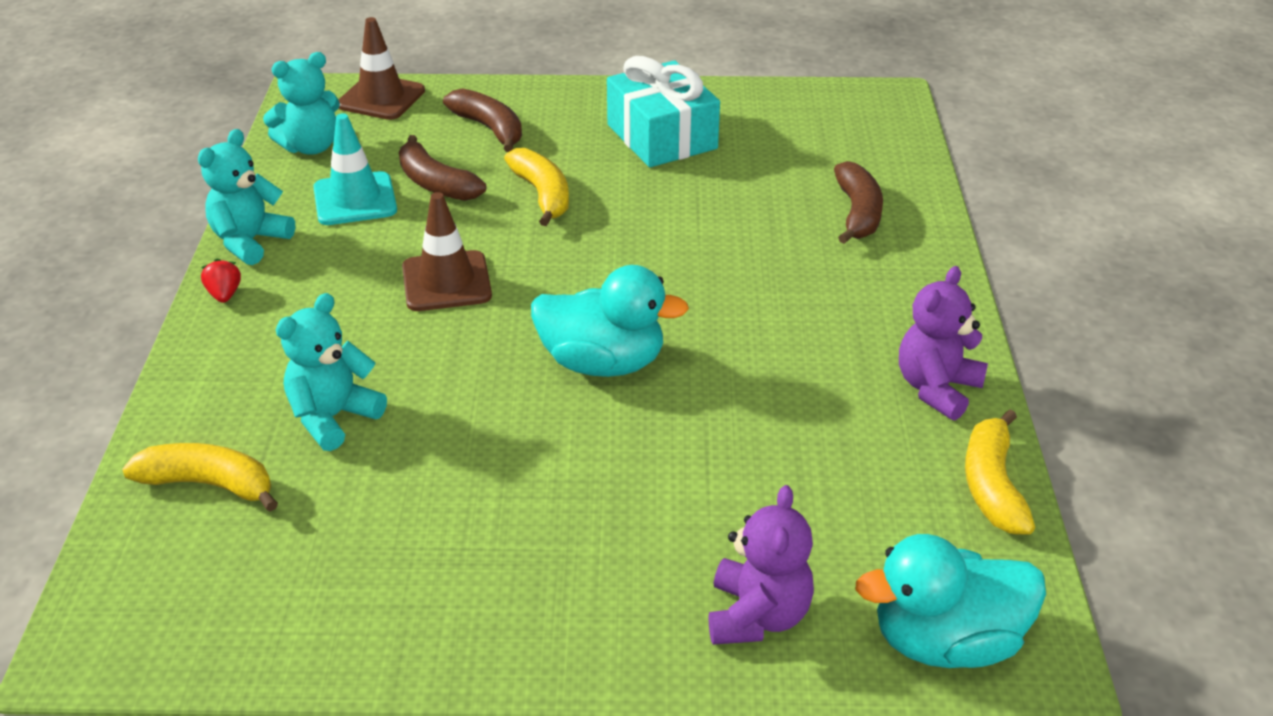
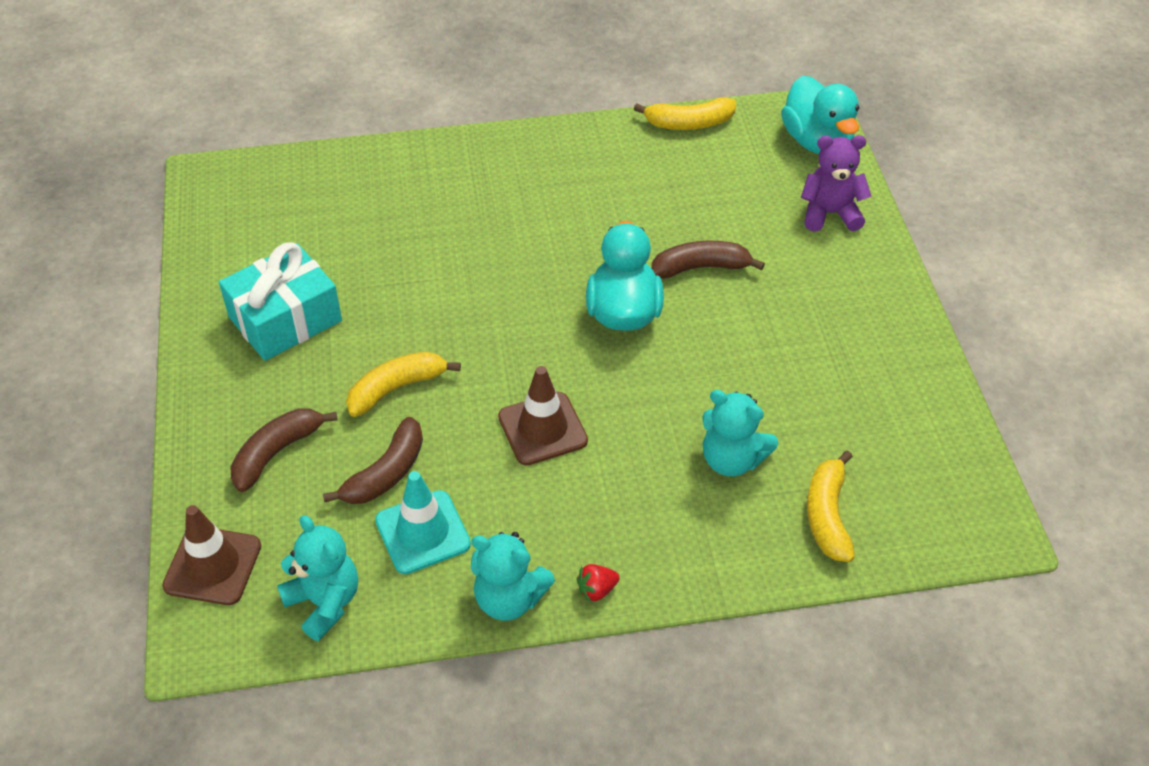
camera: 100 degrees left, 10 degrees up
(857, 213) = (399, 188): brown banana -> brown banana (700, 268)
(936, 388) = (605, 146): purple teddy bear -> none

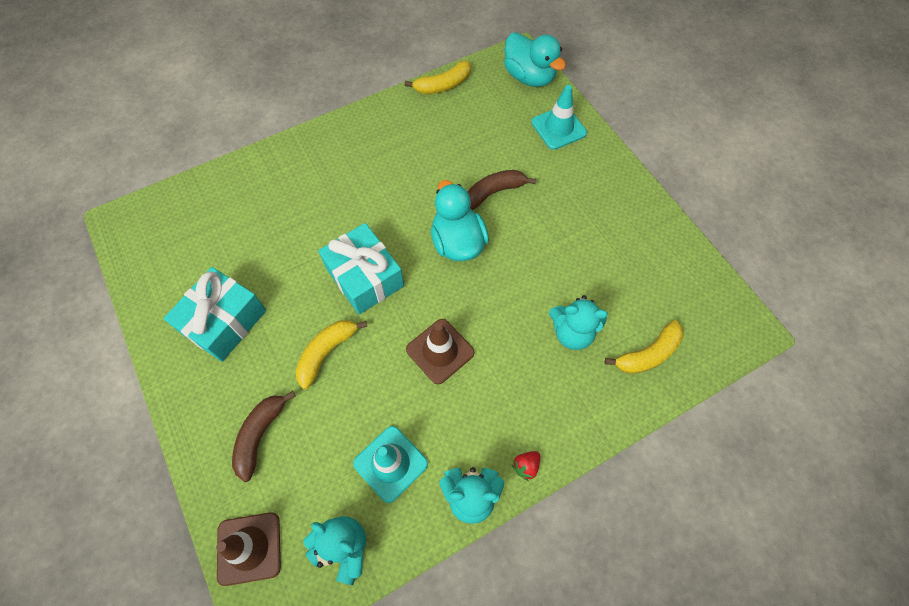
camera: 20 degrees left, 15 degrees up
(386, 473) = (346, 424): brown banana -> none
(482, 319) = (364, 277): none -> turquoise gift
(828, 515) = (648, 354): yellow banana -> yellow banana turned 105 degrees counterclockwise
(830, 213) = (558, 128): purple teddy bear -> turquoise traffic cone

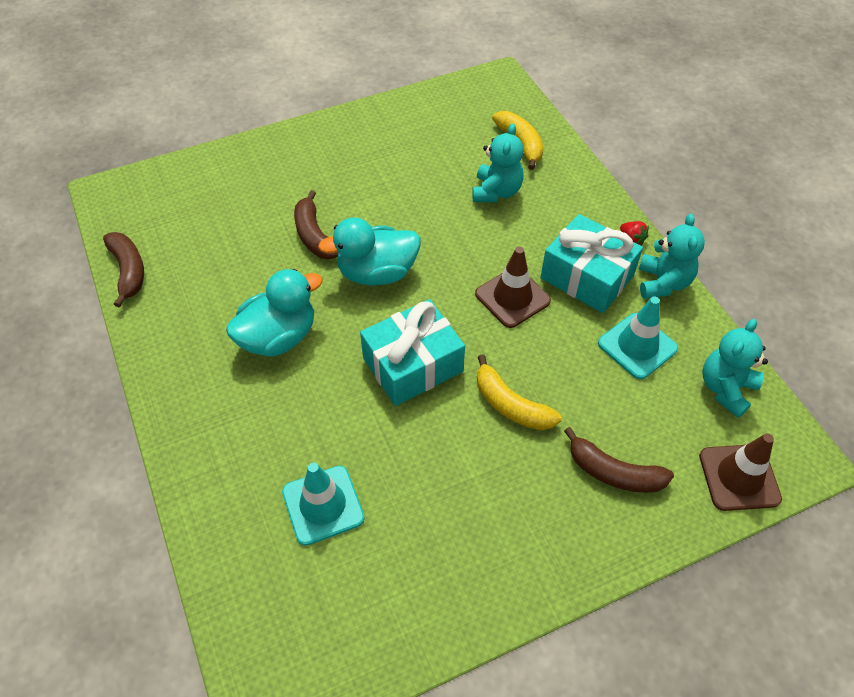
camera: 85 degrees left, 10 degrees down
(224, 322) = (462, 525): turquoise gift -> turquoise gift (587, 277)
(443, 85) = (128, 271): yellow banana -> brown banana
(529, 77) = (147, 187): turquoise duck -> turquoise duck (278, 337)
(558, 128) = (235, 171): turquoise traffic cone -> turquoise traffic cone (323, 505)

